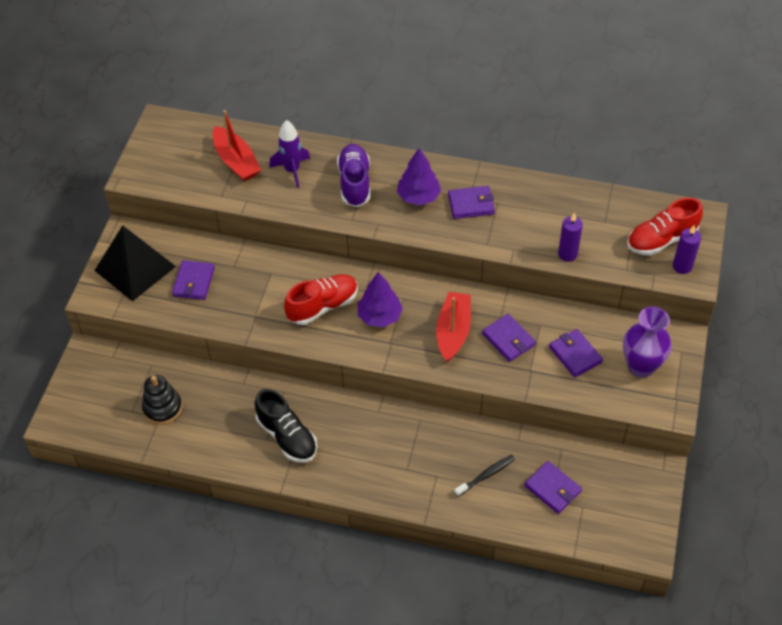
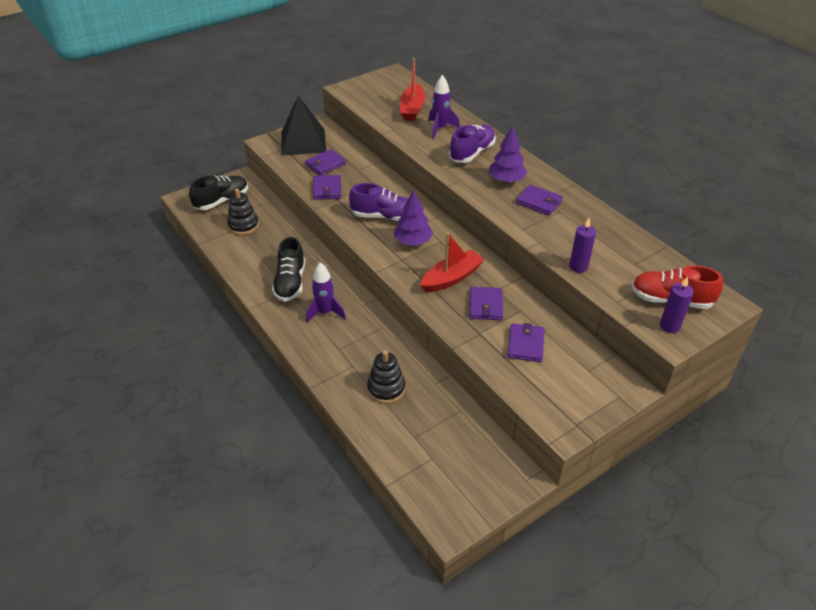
camera: 40 degrees right, 10 degrees down
(102, 395) = (222, 201): none -> black shoe
(323, 306) = (384, 216): red shoe -> purple shoe
(355, 443) = (325, 313): none -> purple rocket
(486, 475) = (386, 388): black toothbrush -> black stacking toy
(552, 489) = (423, 430): purple wallet -> purple wallet (327, 189)
(641, 366) = (571, 384): purple vase -> none

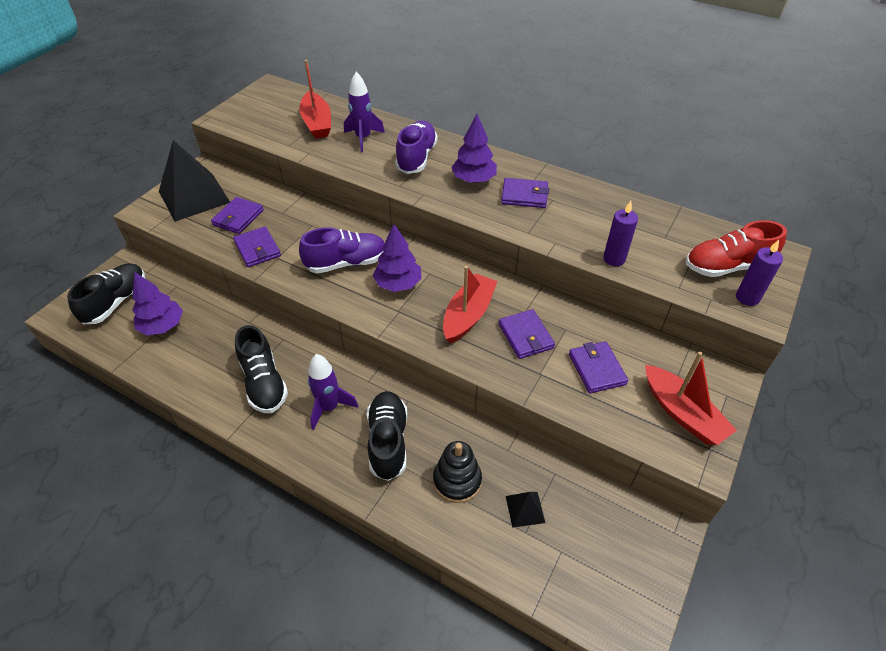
camera: 25 degrees left, 5 degrees up
(243, 225) = (162, 326): black stacking toy -> purple tree
(353, 347) = (388, 441): none -> black shoe
(423, 423) = (525, 509): none -> black pyramid
(572, 395) = (682, 413): none -> red boat

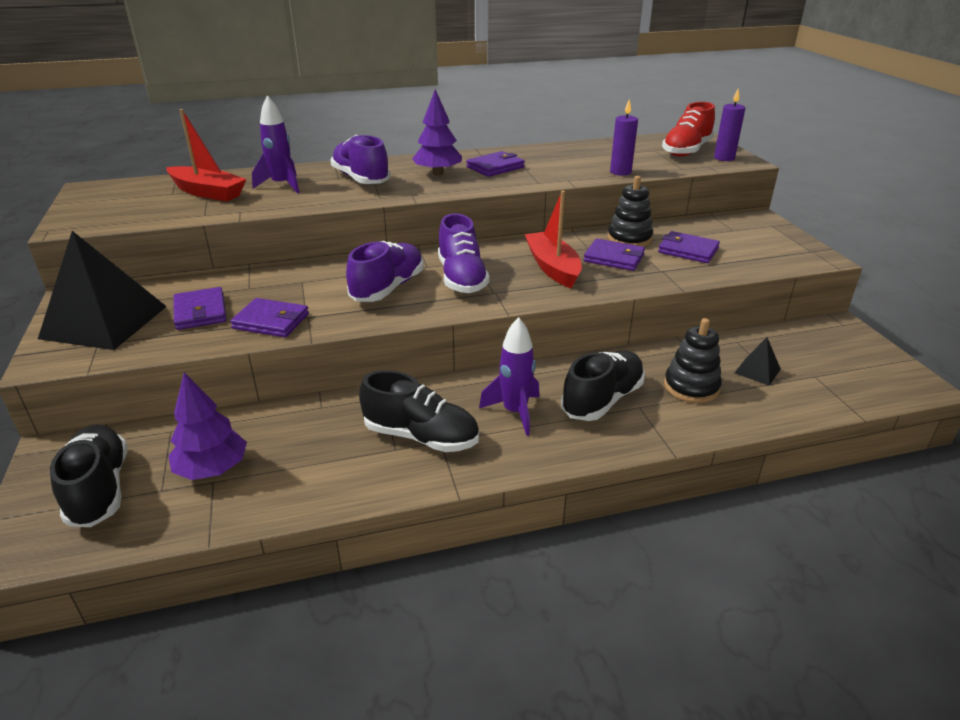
camera: 45 degrees left, 15 degrees down
(388, 441) = (602, 400): black shoe -> black shoe turned 90 degrees clockwise
(398, 284) = (461, 278): purple tree -> purple shoe
(570, 324) = (629, 238): none -> black stacking toy
(682, 413) = (770, 244): red boat -> none

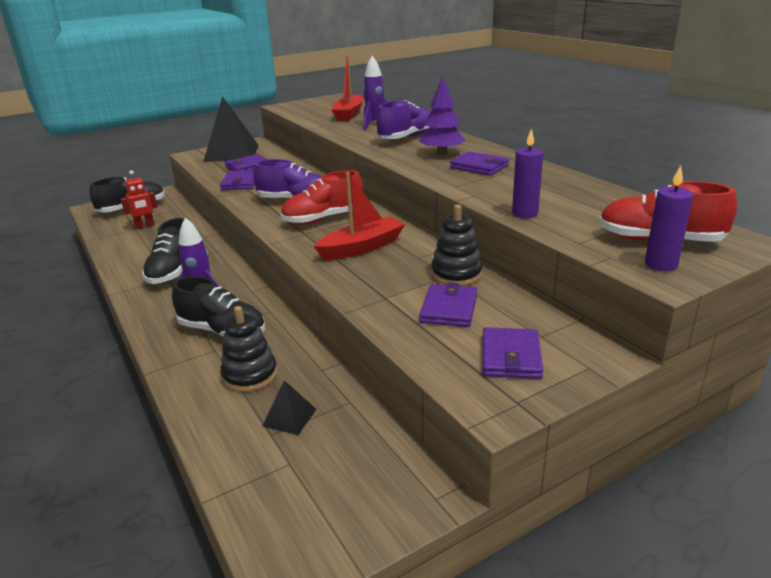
camera: 75 degrees right, 5 degrees down
(212, 469) = (145, 226): purple tree -> red robot
(461, 278) = (323, 219): purple shoe -> red shoe
(614, 258) = (400, 271): purple wallet -> purple wallet (511, 357)

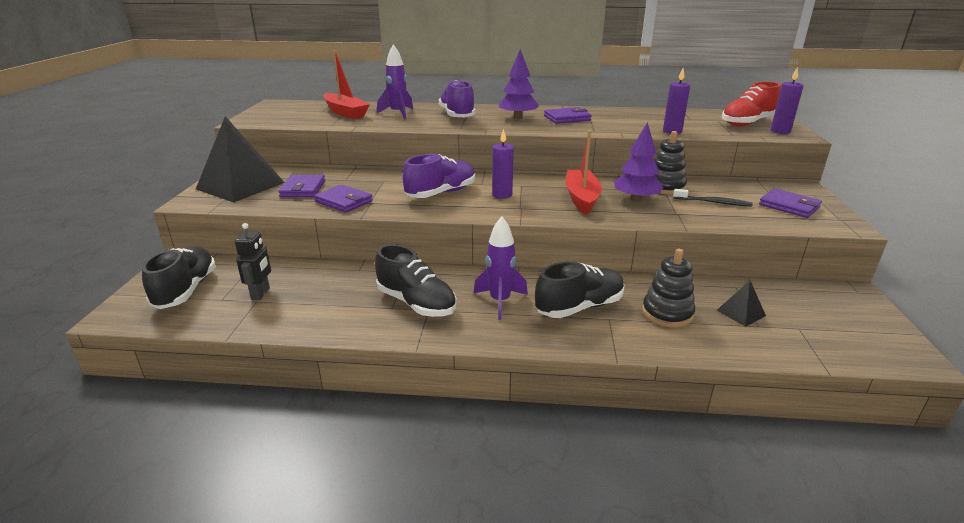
camera: 55 degrees left, 0 degrees up
(145, 226) = (261, 294): red robot -> black robot
(323, 219) = (502, 195): red shoe -> purple candle
(396, 270) = (636, 199): none -> purple tree
(448, 309) = (713, 202): purple wallet -> black toothbrush

